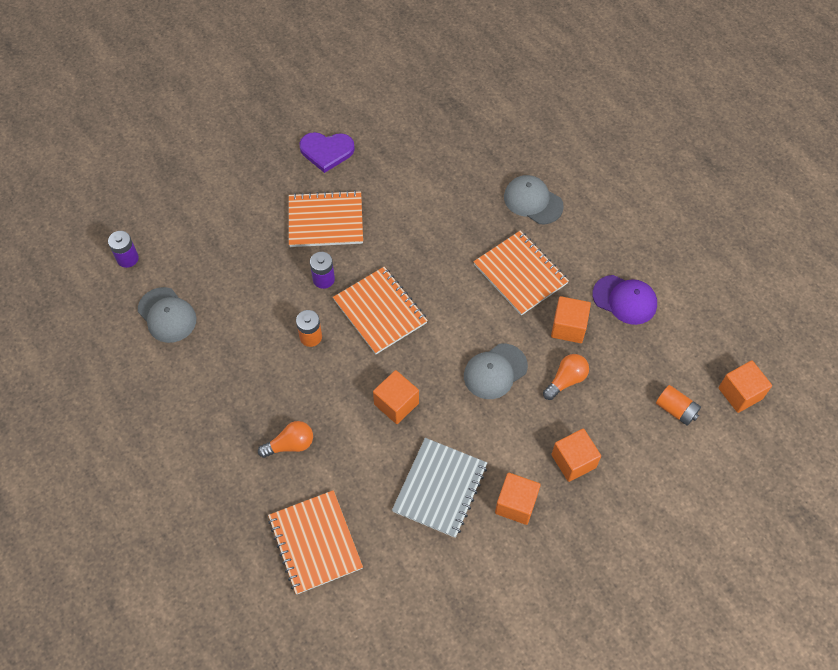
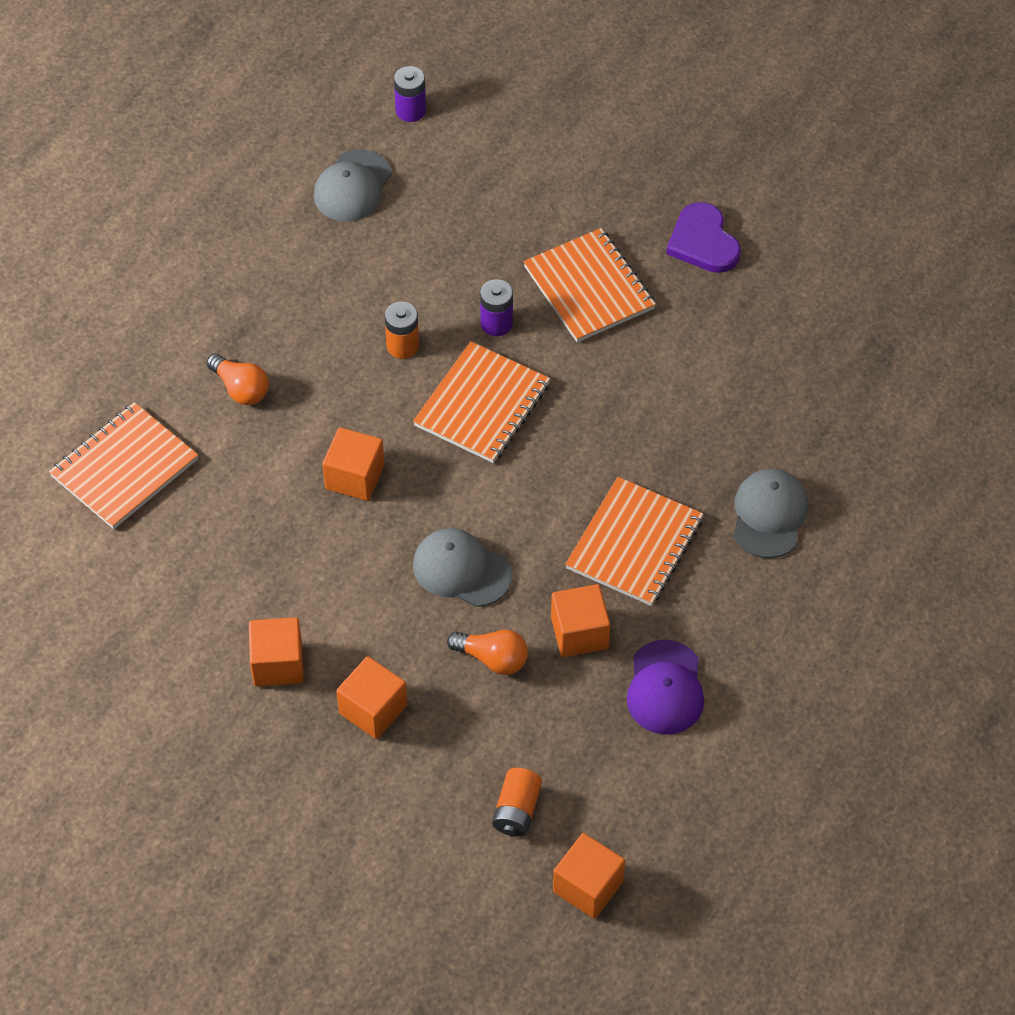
camera: 65 degrees right, 5 degrees down
(440, 488) = (259, 571): grey notebook -> none

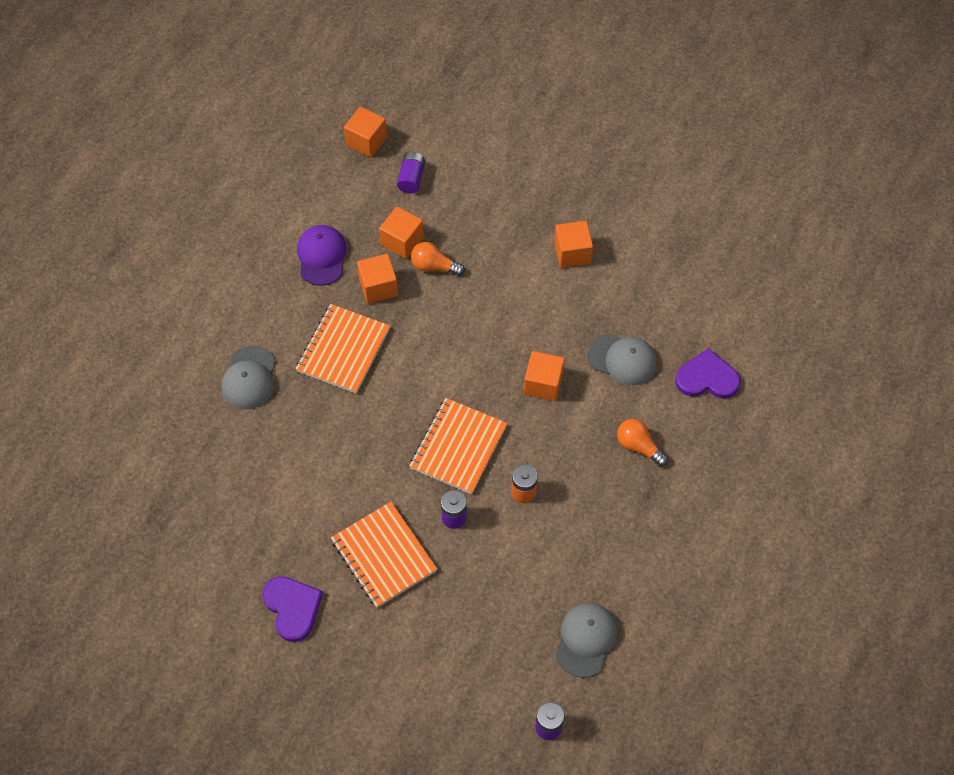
camera: 175 degrees right, 5 degrees up
(124, 468) = (707, 378): orange notebook -> purple heart
(373, 709) = (507, 230): orange cube -> orange cube (402, 241)
(461, 570) = (460, 323): grey cap -> grey cap (622, 359)
(516, 810) = (411, 178): orange battery -> purple battery

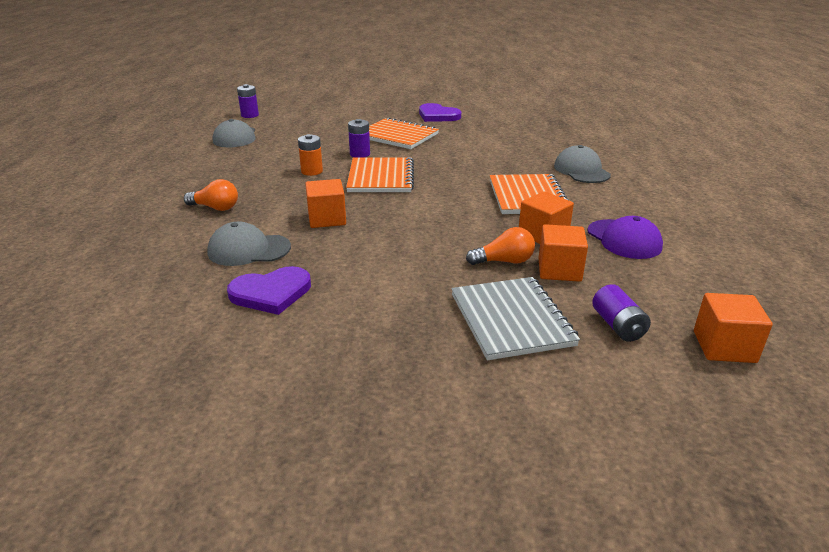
camera: 155 degrees right, 30 degrees down
(472, 208) = (511, 320): none -> grey notebook
(572, 253) = (349, 314): orange cube -> none
(707, 378) = (144, 259): purple heart -> purple heart (271, 293)

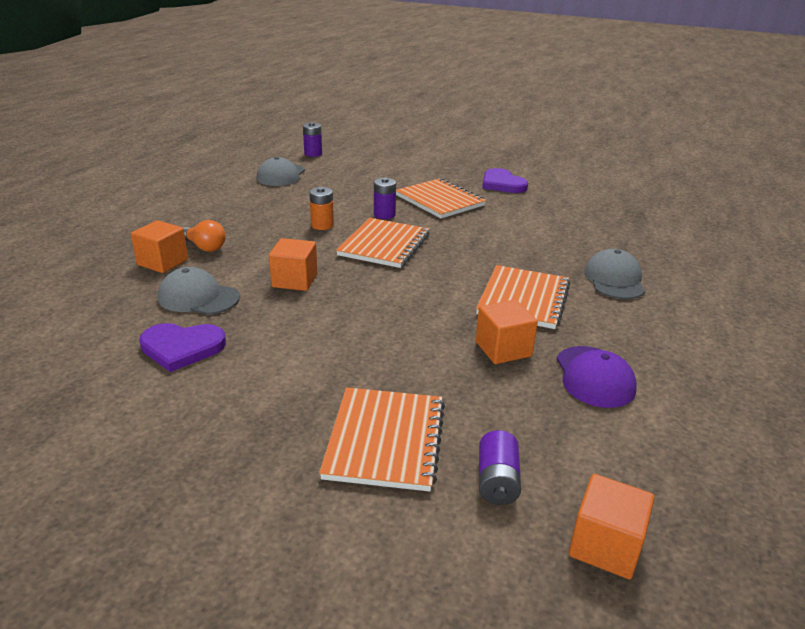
camera: 20 degrees right, 0 degrees up
(504, 261) = (433, 370): orange light bulb -> none
(511, 320) = (385, 440): grey notebook -> orange notebook
(559, 270) = (486, 396): orange cube -> orange cube (163, 262)

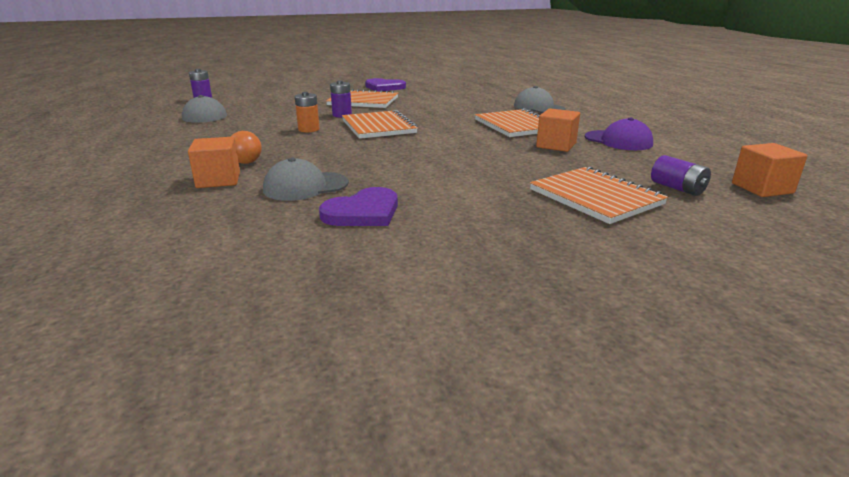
camera: 40 degrees left, 5 degrees down
(294, 280) = (359, 157): orange cube -> none

